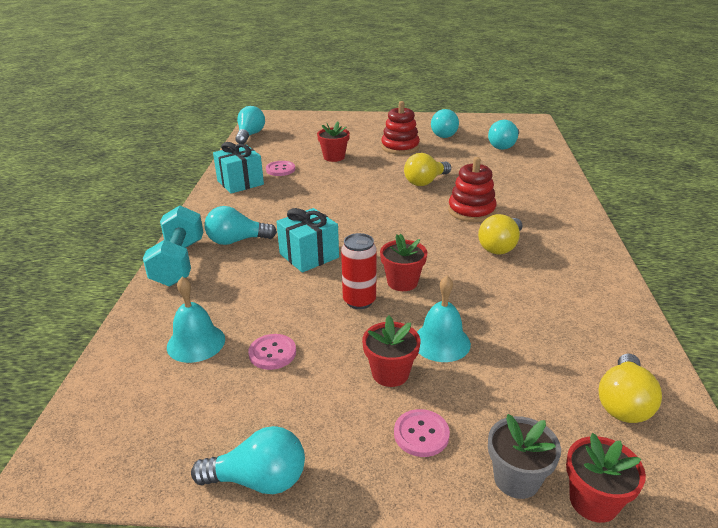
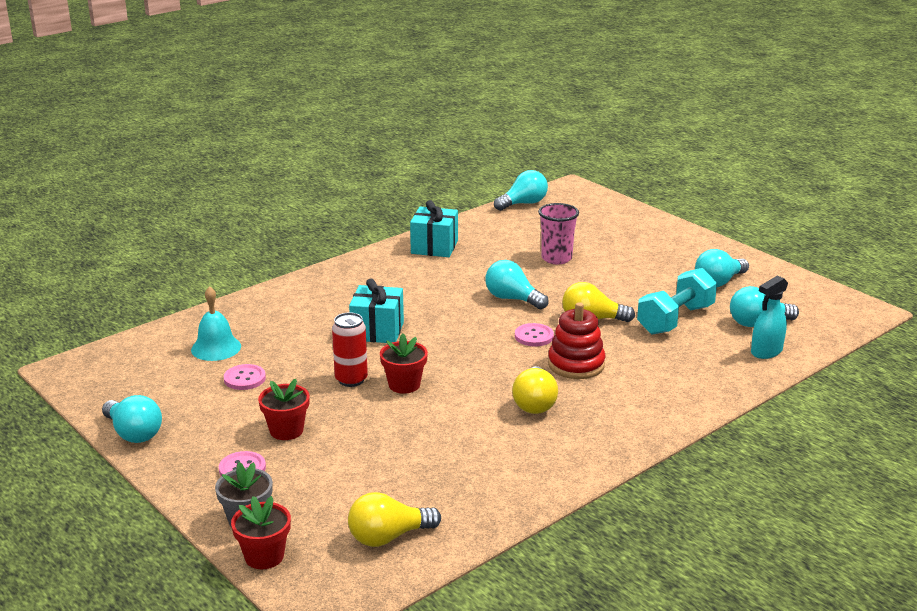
camera: 45 degrees right, 5 degrees down
(179, 262) = (288, 291): turquoise dumbbell -> turquoise dumbbell (675, 319)
(236, 241) = (349, 294): turquoise light bulb -> turquoise light bulb (512, 299)
(280, 169) = (487, 249): pink button -> pink button (534, 336)
(334, 157) = (556, 258): red flower pot -> pink cup
(400, 147) = (641, 276): red stacking toy -> none
(441, 342) = (351, 434): turquoise bell -> none
(500, 246) = (534, 403): yellow light bulb -> yellow light bulb turned 75 degrees counterclockwise
(537, 157) = (766, 351): none -> turquoise spray bottle

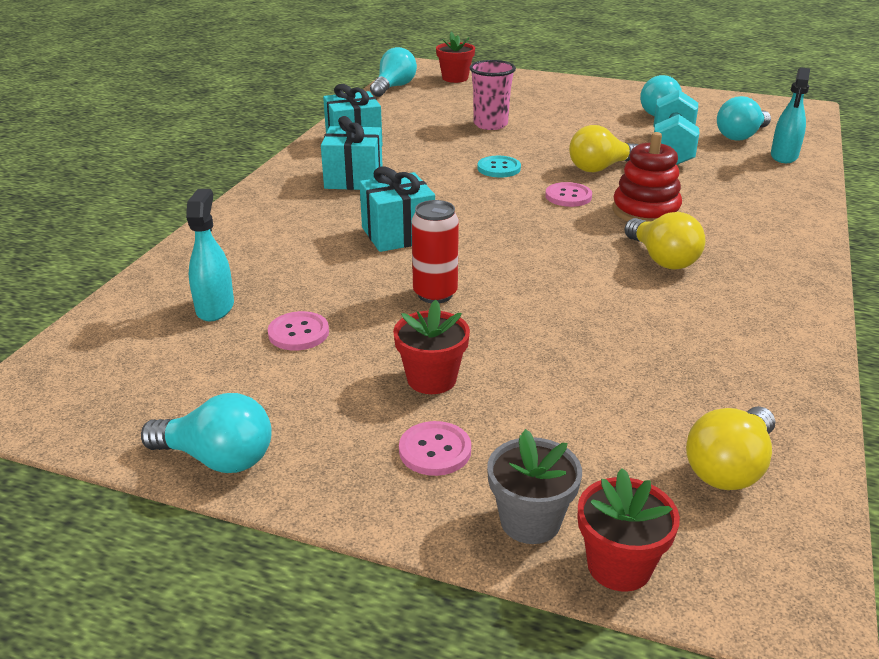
camera: 30 degrees left, 5 degrees up
(216, 348) = (215, 307): turquoise bell -> turquoise spray bottle
(397, 280) = (354, 179): none -> turquoise gift
(404, 385) = (503, 281): red flower pot -> red flower pot (455, 78)
(512, 299) = (499, 168): turquoise light bulb -> turquoise button

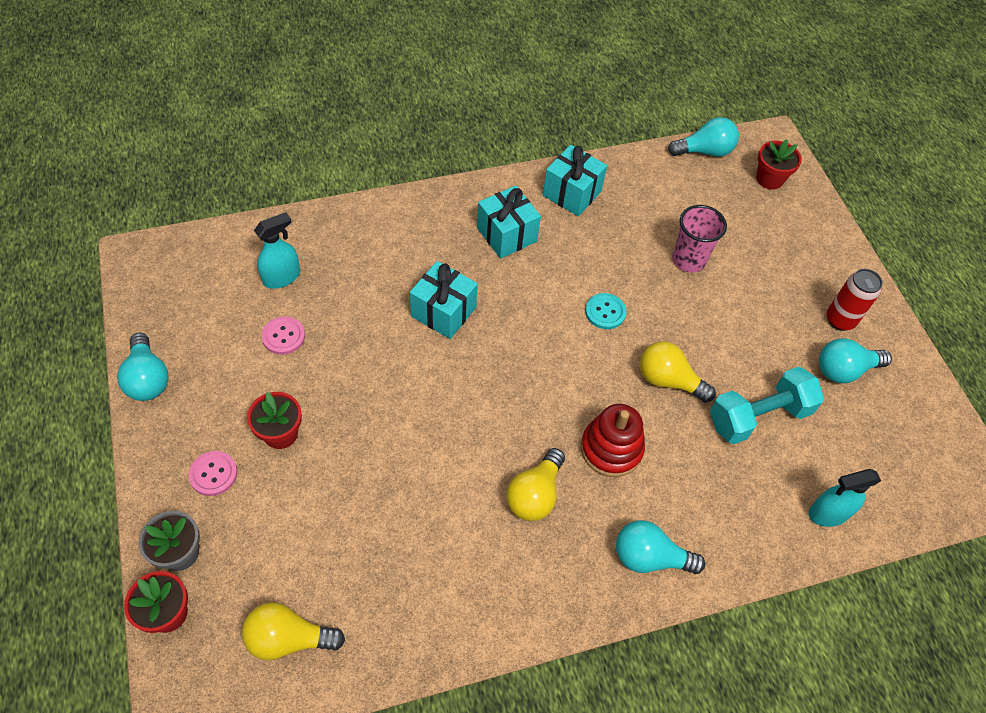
camera: 50 degrees right, 25 degrees up
(435, 294) = (379, 380): red can -> red can (840, 320)
(568, 196) = (593, 383): pink button -> none
(741, 136) = (847, 459): turquoise light bulb -> turquoise light bulb (649, 557)

